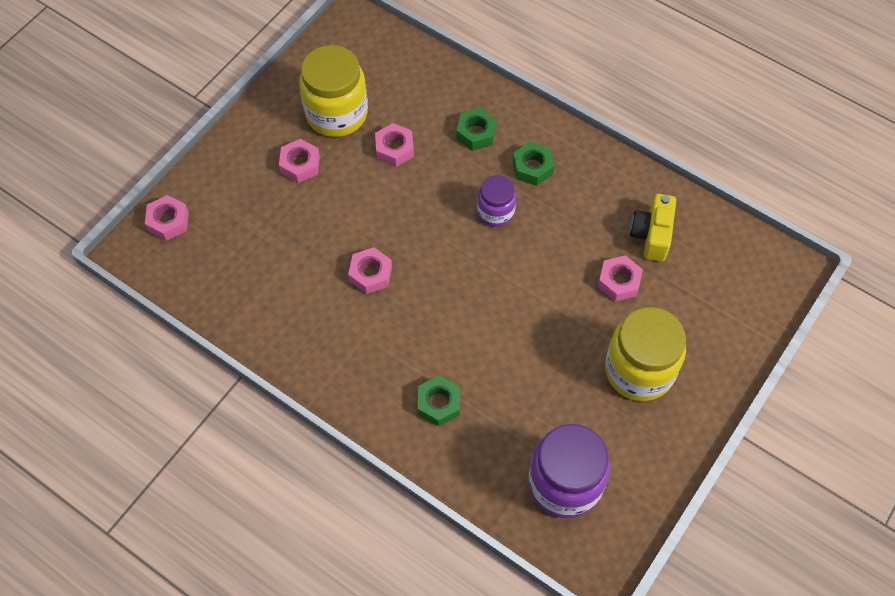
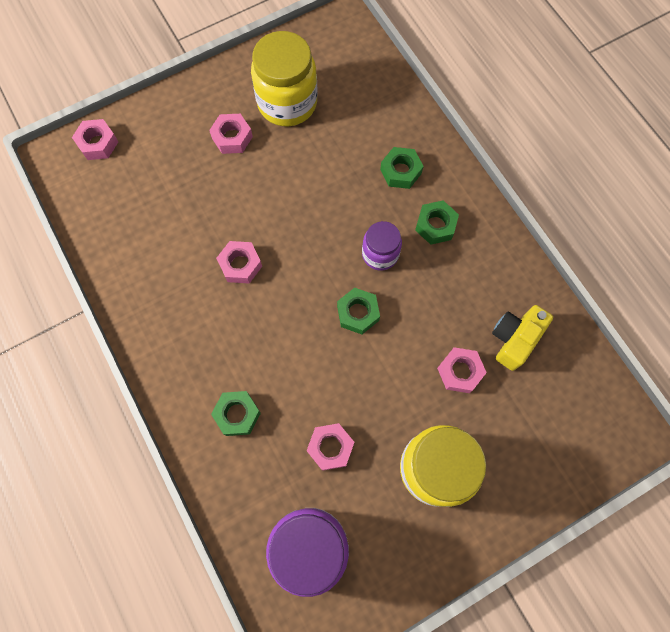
camera: 25 degrees right, 10 degrees up
(394, 149) = (321, 156): pink nut -> pink nut (330, 447)
(502, 271) = (358, 313): none -> green nut

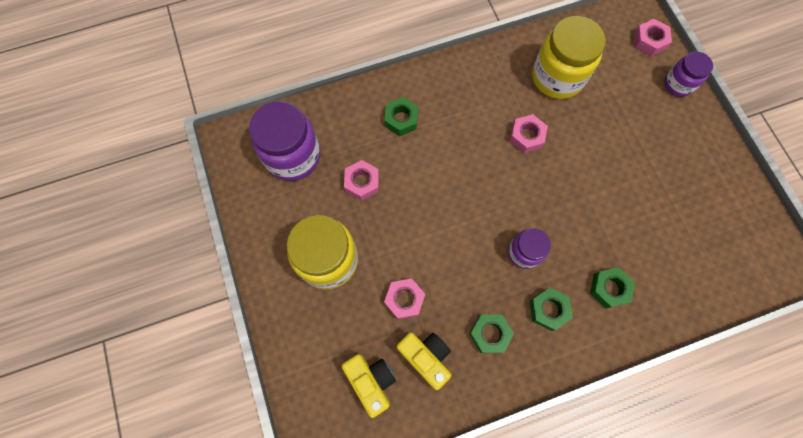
camera: 100 degrees right, 0 degrees up
(153, 114) = (678, 84): none -> purple jar
(232, 137) = (652, 144): pink nut -> none
(287, 103) = (689, 196): yellow jar -> yellow jar (557, 77)
(358, 313) = (470, 223): green nut -> green nut (489, 334)
(553, 391) = (371, 381): none -> yellow camera

